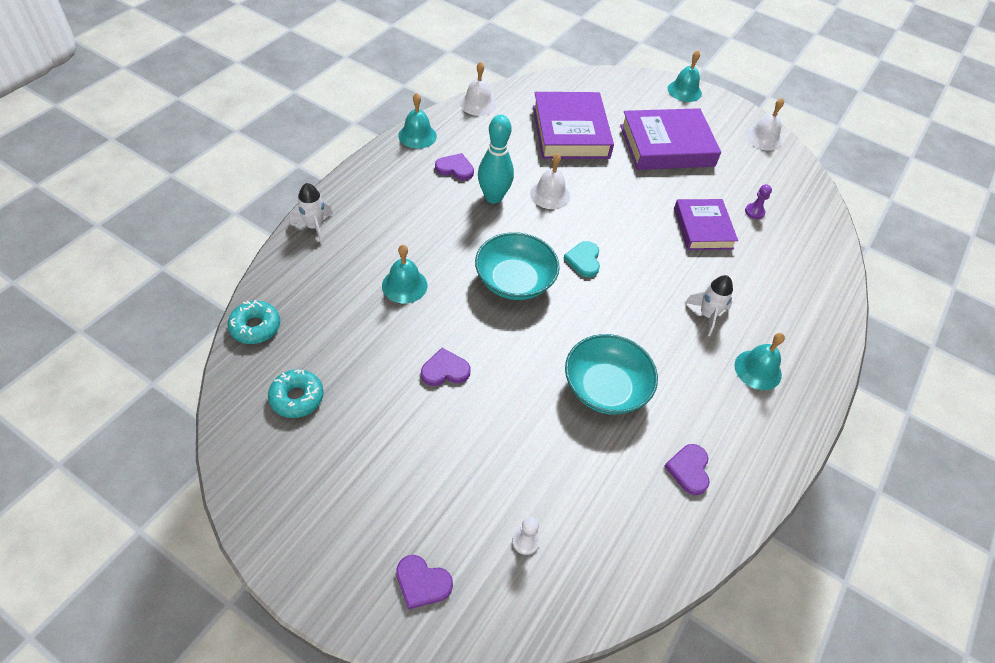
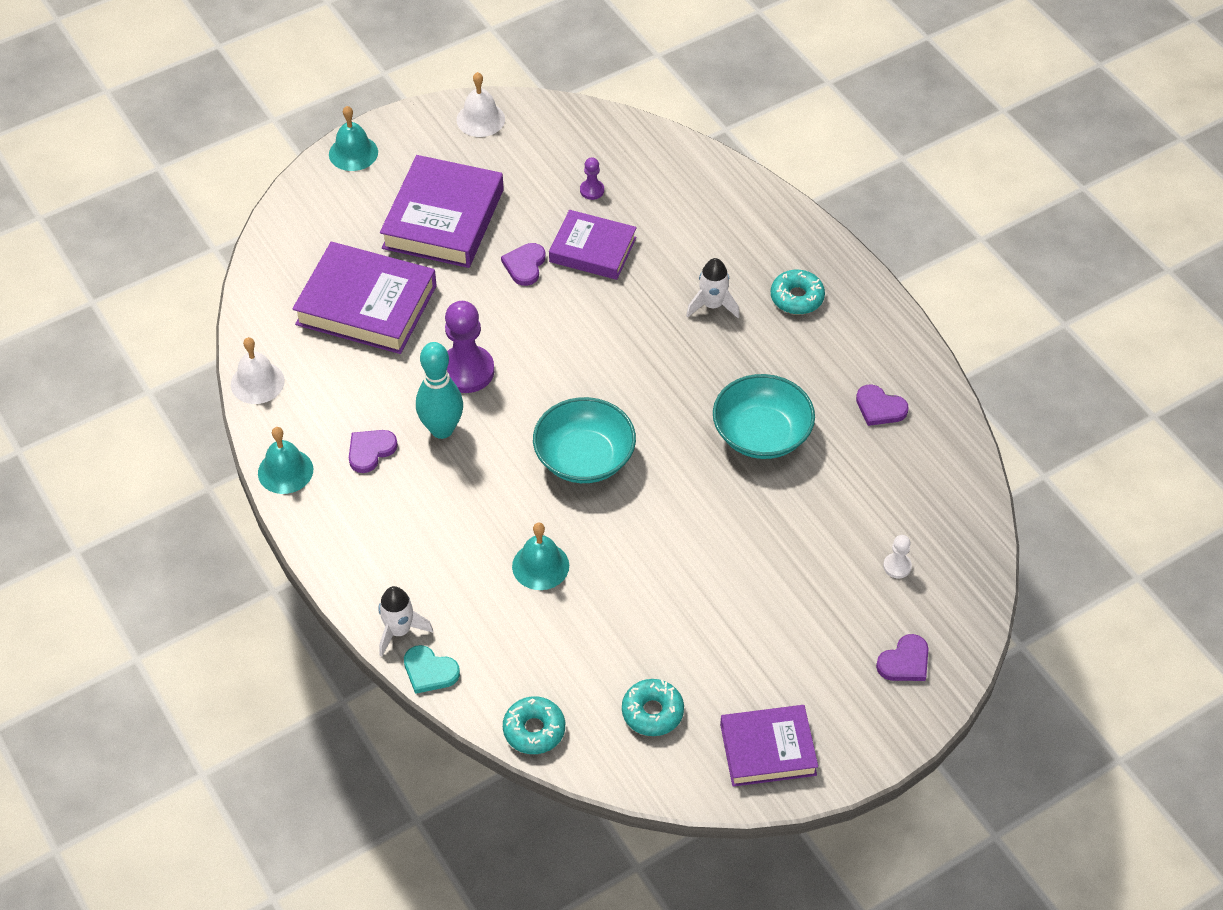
camera: 60 degrees left, 0 degrees up
(286, 495) = (768, 749): none -> purple book
(445, 370) = (677, 566): purple heart -> purple heart (525, 265)
(550, 194) = (466, 371): white bell -> purple pawn
(584, 260) = (585, 381): turquoise heart -> turquoise heart (429, 671)
(758, 369) = (797, 298): turquoise bell -> turquoise donut

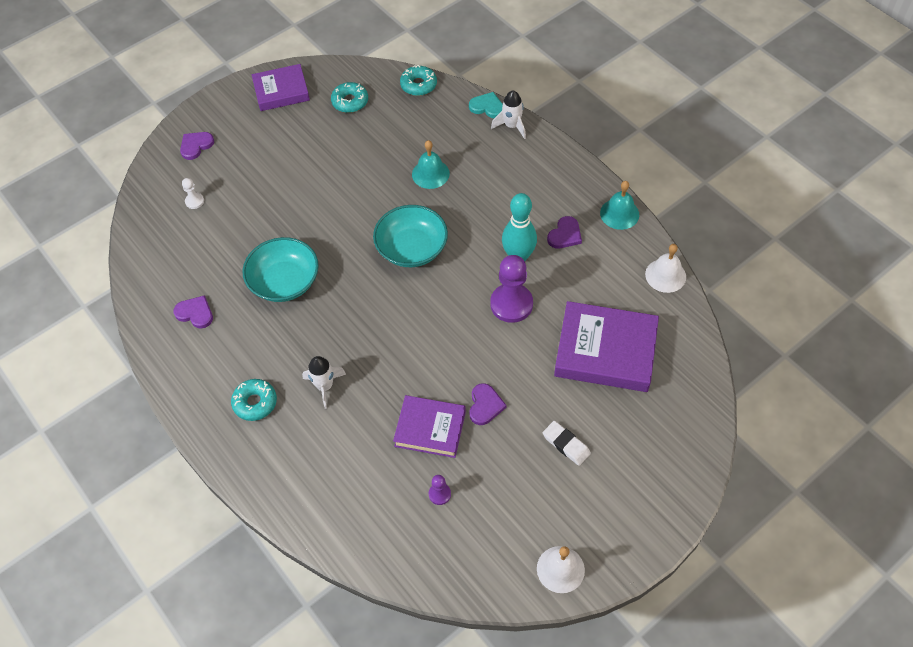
camera: 175 degrees right, 5 degrees up
(353, 153) = (669, 509): turquoise bell -> none
(443, 219) = (566, 444): purple book -> white eraser

